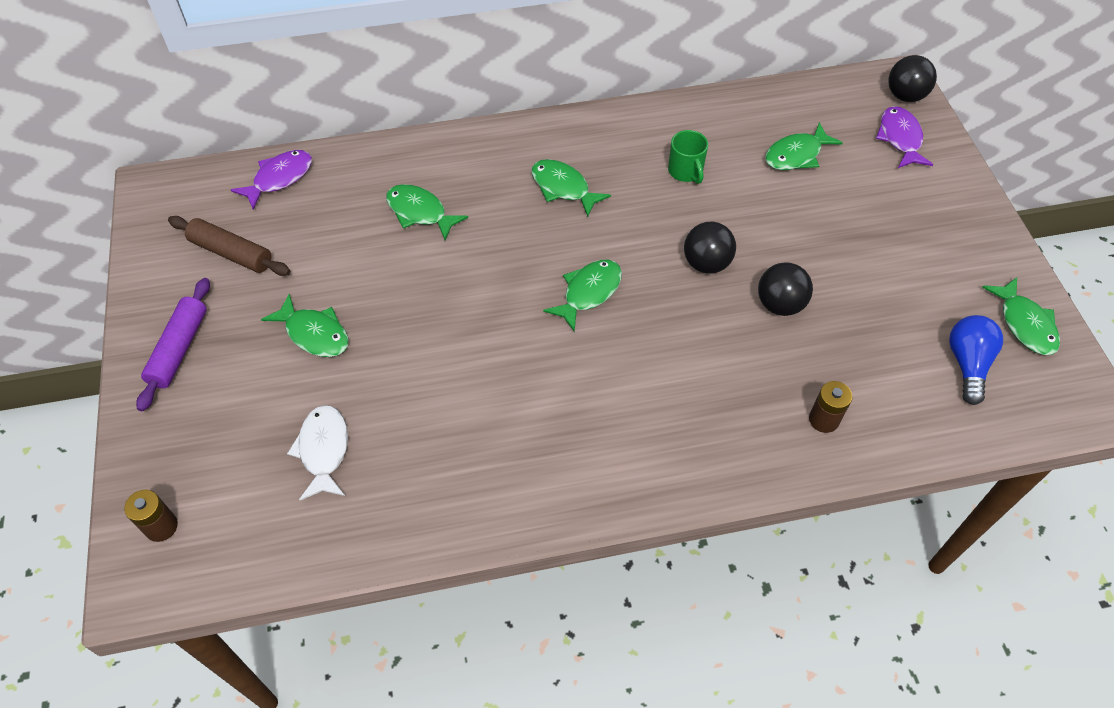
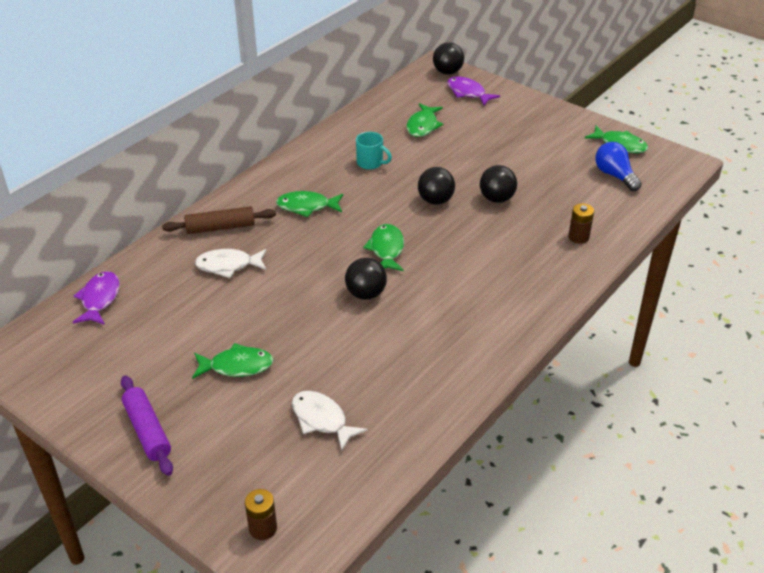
camera: 40 degrees left, 15 degrees down
(231, 253) = (117, 358): brown rolling pin -> brown rolling pin (220, 228)
(420, 212) = (228, 265): green fish -> white fish
(512, 333) = (366, 294): none -> black ball
(686, 171) = (370, 163): green mug -> turquoise mug

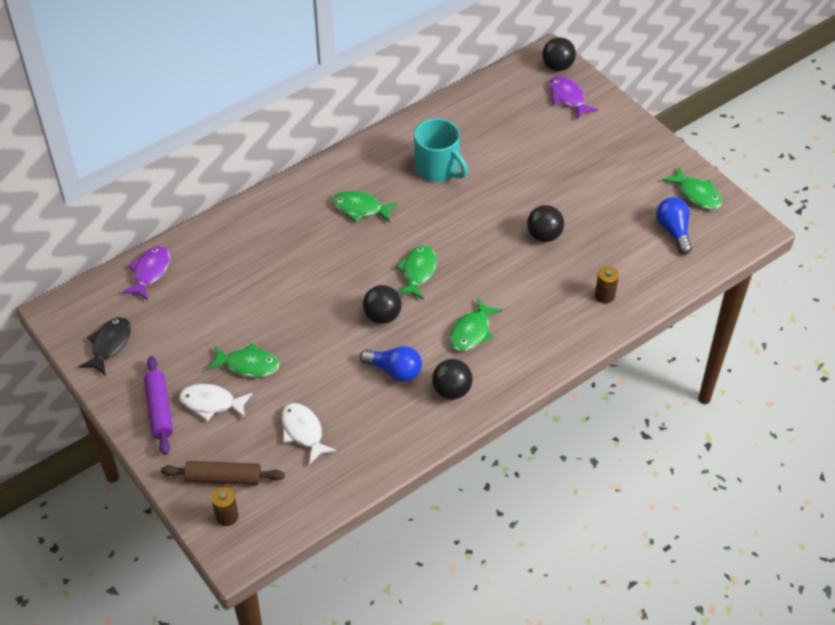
camera: 15 degrees right, 10 degrees up
(71, 376) = (109, 345): none -> black fish
(220, 228) = (274, 217): brown rolling pin -> brown rolling pin (223, 478)
(228, 265) = (269, 260): white fish -> white fish (211, 403)
(370, 163) = (437, 169): turquoise mug -> turquoise mug, size x1.67
(399, 341) = (395, 371): none -> blue light bulb
(423, 126) = (506, 132): green fish -> green fish (472, 332)
(435, 200) = (484, 226): black ball -> black ball (451, 390)

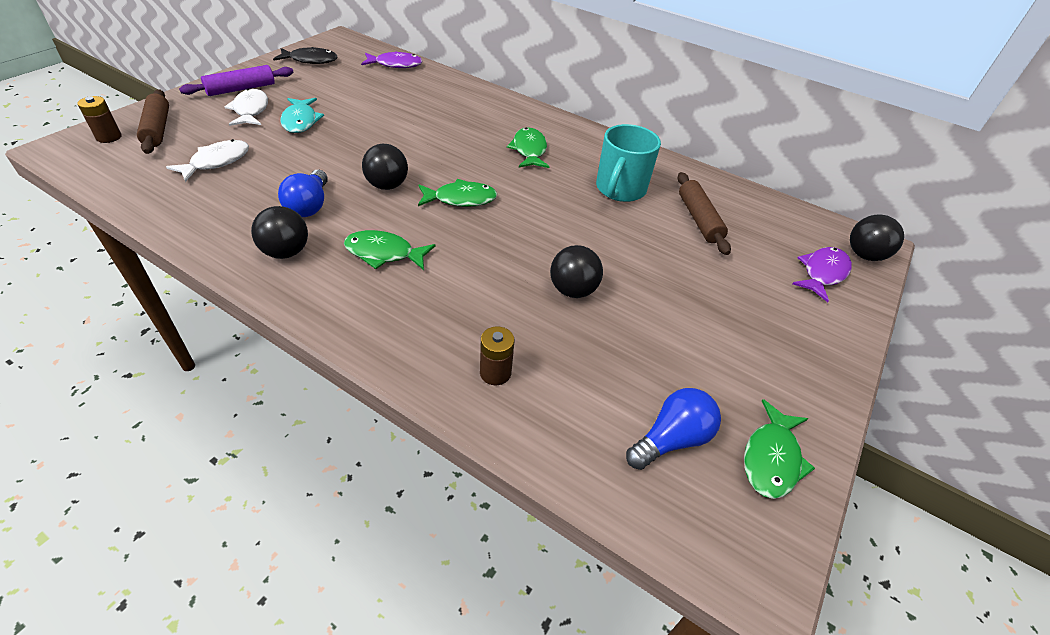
camera: 65 degrees right, 5 degrees down
(248, 365) = (300, 121): green fish -> turquoise fish
(490, 137) = (698, 219): none -> brown rolling pin

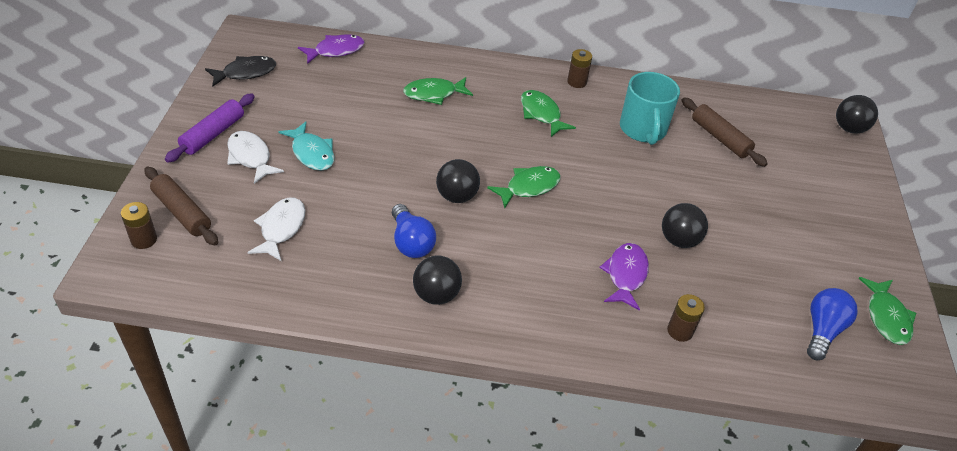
camera: 25 degrees left, 0 degrees up
(384, 253) = (515, 264): green fish -> green fish (434, 94)
(587, 137) = (577, 82): none -> brown battery
(822, 273) = (832, 156): purple fish -> purple fish (625, 275)

